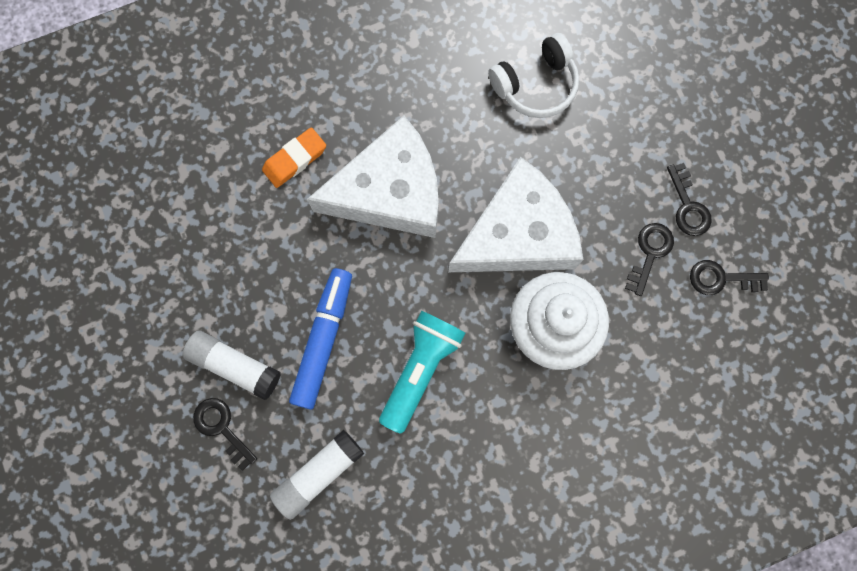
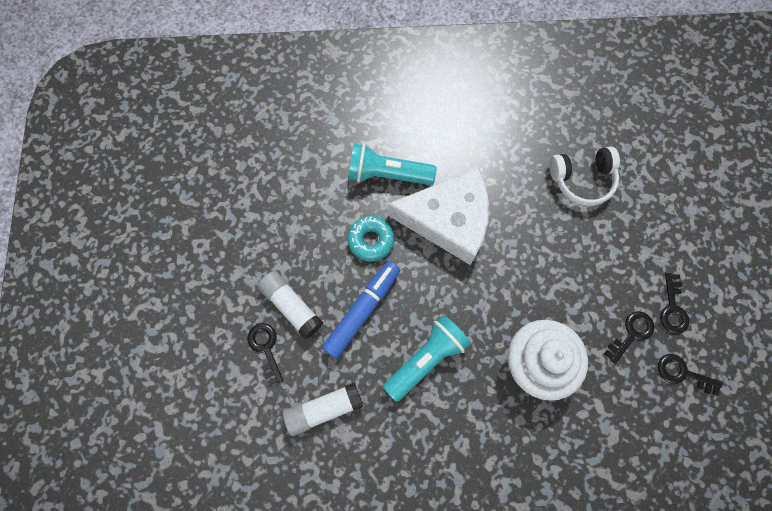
camera: 20 degrees right, 5 degrees down
(295, 159) = (387, 174): orange eraser -> turquoise flashlight
(304, 250) = (371, 240): none -> turquoise donut
(518, 234) = (533, 284): white cheese -> none

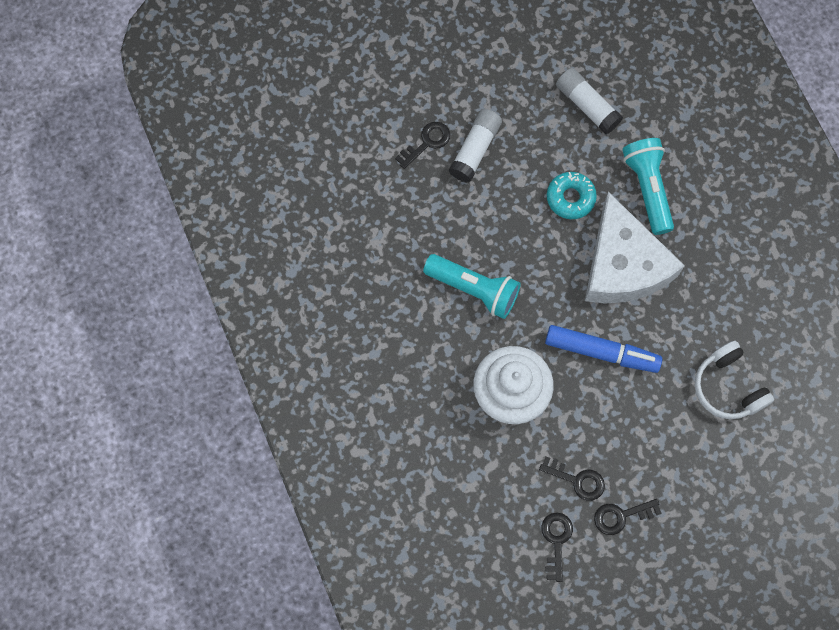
camera: 70 degrees right, 0 degrees up
(323, 409) = (392, 214): white glue stick -> white glue stick (587, 105)
(362, 310) = (497, 215): blue marker -> blue marker (601, 352)

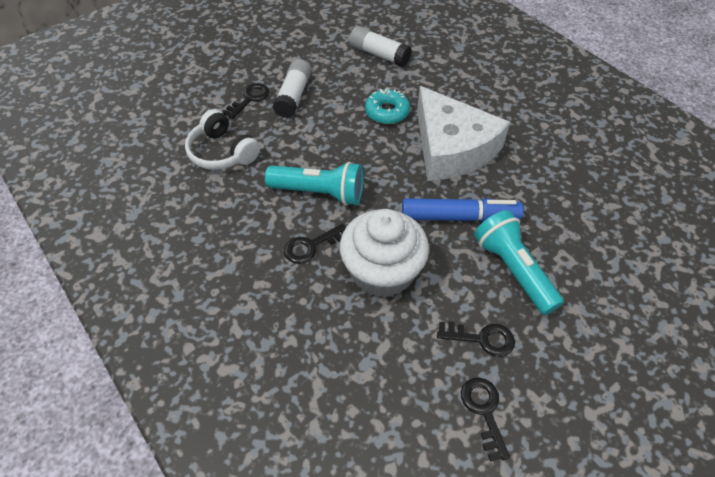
camera: 15 degrees left, 20 degrees down
(621, 516) = (544, 364): black key -> black key (311, 246)
(648, 188) = (450, 94): turquoise flashlight -> turquoise flashlight (513, 270)
(728, 387) = (591, 219): white headphones -> white headphones (222, 152)

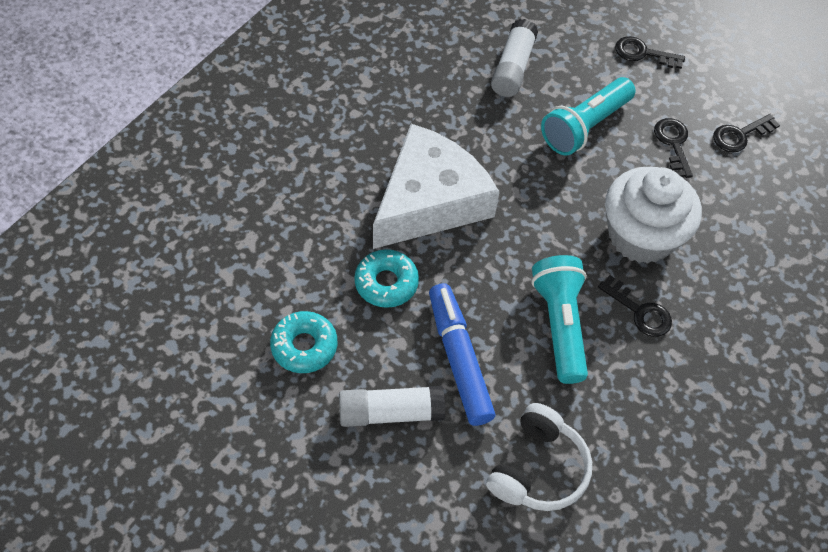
camera: 110 degrees left, 5 degrees up
(250, 99) = (416, 474): black key -> black key (643, 53)
(354, 70) = (304, 346): none -> turquoise donut
(379, 54) = (257, 321): white glue stick -> white glue stick (512, 68)
(459, 217) = (536, 179): blue marker -> blue marker (459, 359)

